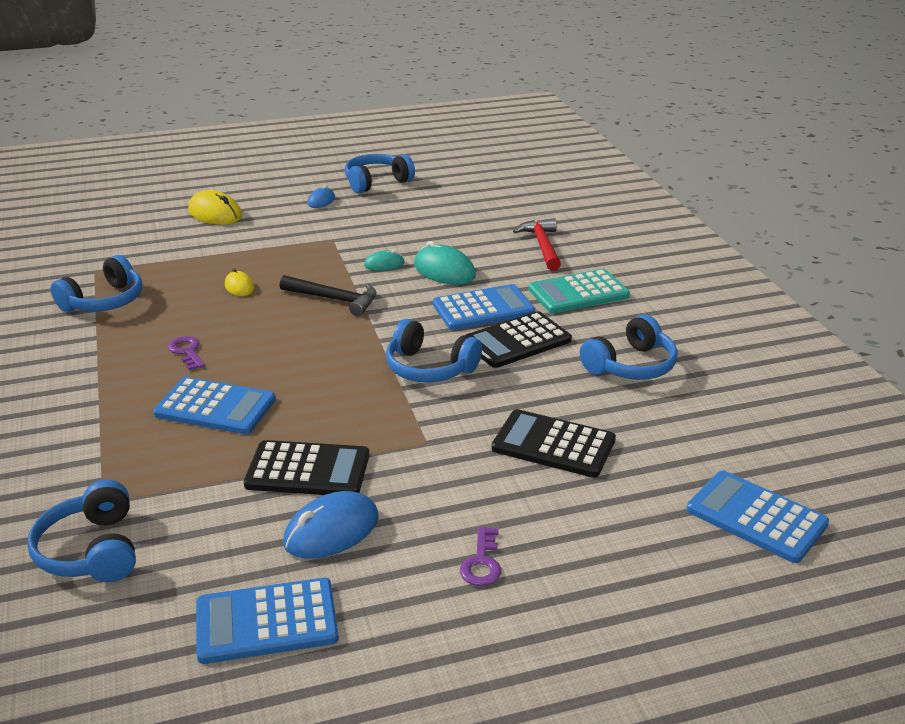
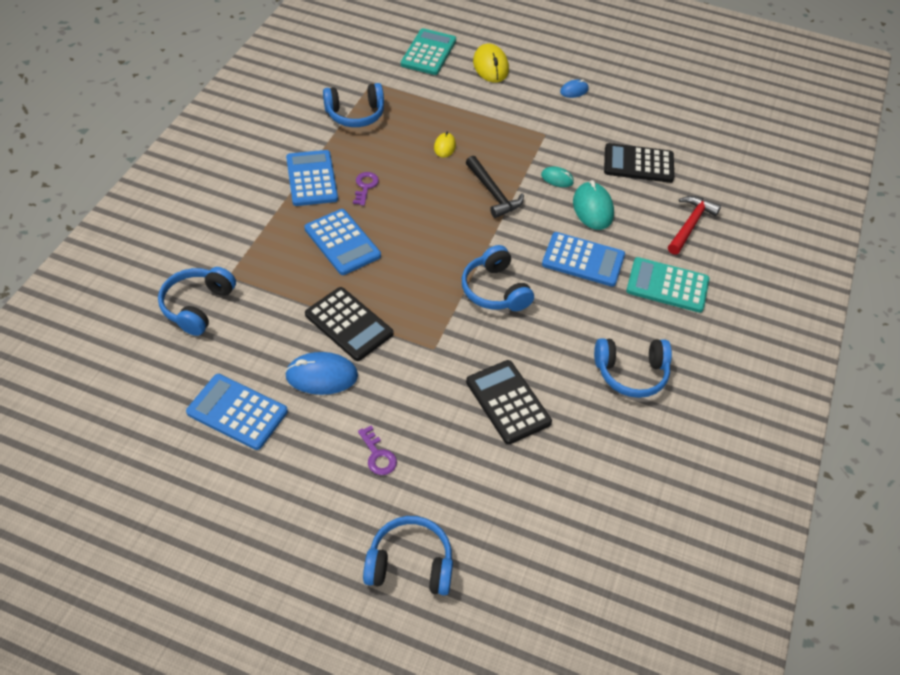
camera: 35 degrees right, 20 degrees up
(134, 227) = (428, 52): none -> turquoise calculator
(376, 182) = (633, 91): blue headphones -> blue headphones (410, 564)
(481, 563) = (378, 455): purple key -> purple key turned 75 degrees counterclockwise
(517, 341) = (576, 303): black calculator -> black calculator (638, 164)
(756, 517) = (573, 544): blue calculator -> blue calculator (311, 178)

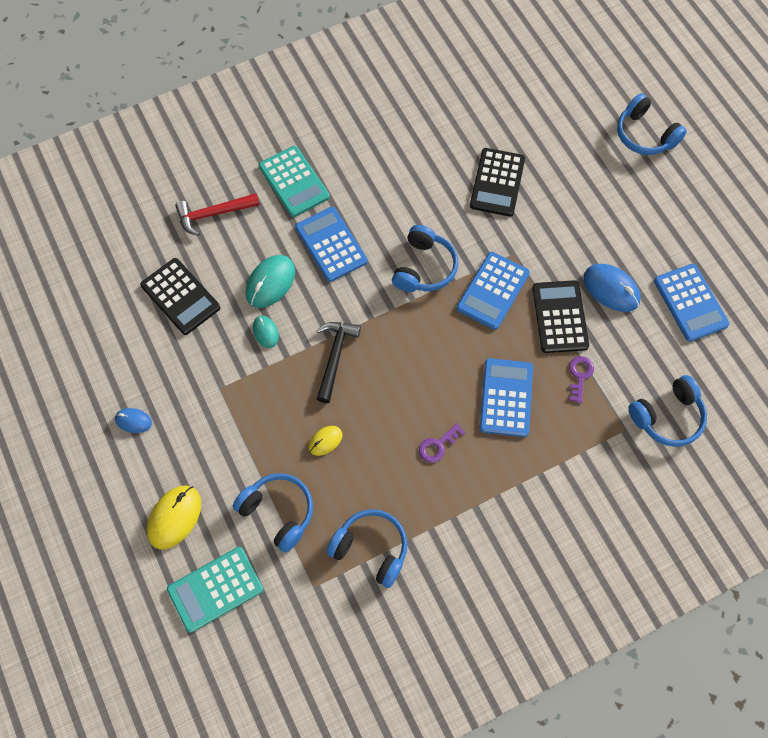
camera: 135 degrees left, 15 degrees up
(311, 178) = (478, 491): blue calculator -> blue calculator (493, 291)
(378, 455) = (614, 208): purple key -> purple key (580, 375)
(631, 373) = (394, 144): blue headphones -> blue headphones (278, 512)

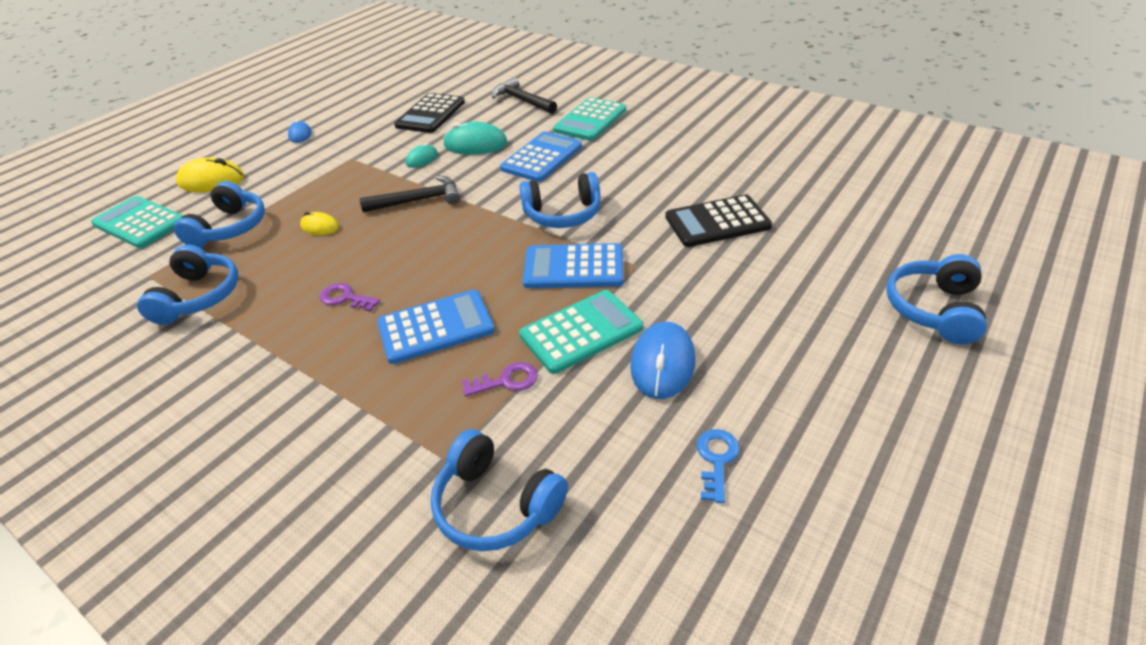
camera: 65 degrees right, 25 degrees down
(213, 214) = (522, 100): red hammer -> black hammer
(560, 317) = (581, 332): black calculator -> turquoise calculator
(690, 303) = (716, 459): blue calculator -> blue key

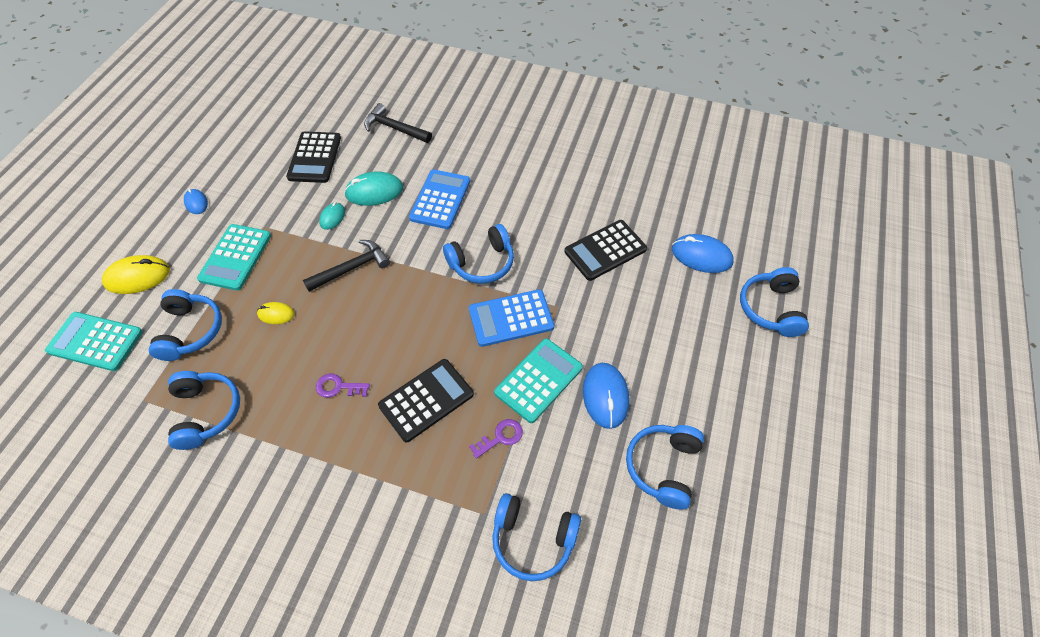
camera: 20 degrees left, 15 degrees up
(436, 327) = (426, 400): blue calculator -> black calculator
(590, 120) = (466, 146): turquoise calculator -> turquoise calculator (235, 257)
(716, 459) = (663, 467): blue key -> blue headphones
(845, 243) = (701, 256): none -> blue mouse

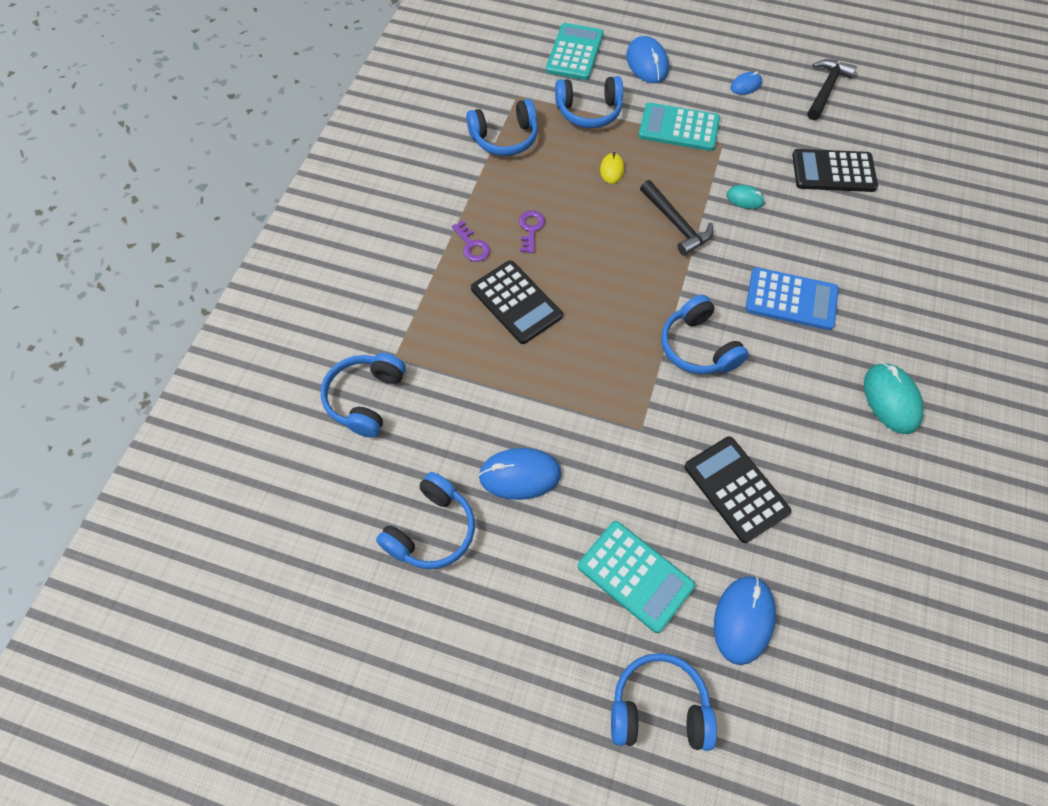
camera: 90 degrees right, 5 degrees up
(137, 277) = (647, 63): yellow mouse -> blue mouse
(374, 191) = (791, 233): turquoise mouse -> turquoise mouse (891, 399)
(394, 128) = (904, 243): black hammer -> black hammer (826, 89)
(501, 437) = (473, 370): purple key -> purple key (472, 246)
(511, 318) = (620, 378): blue calculator -> none
(538, 380) = (540, 406): turquoise calculator -> turquoise calculator (635, 576)
(663, 467) = (432, 530): blue headphones -> blue headphones turned 105 degrees clockwise

